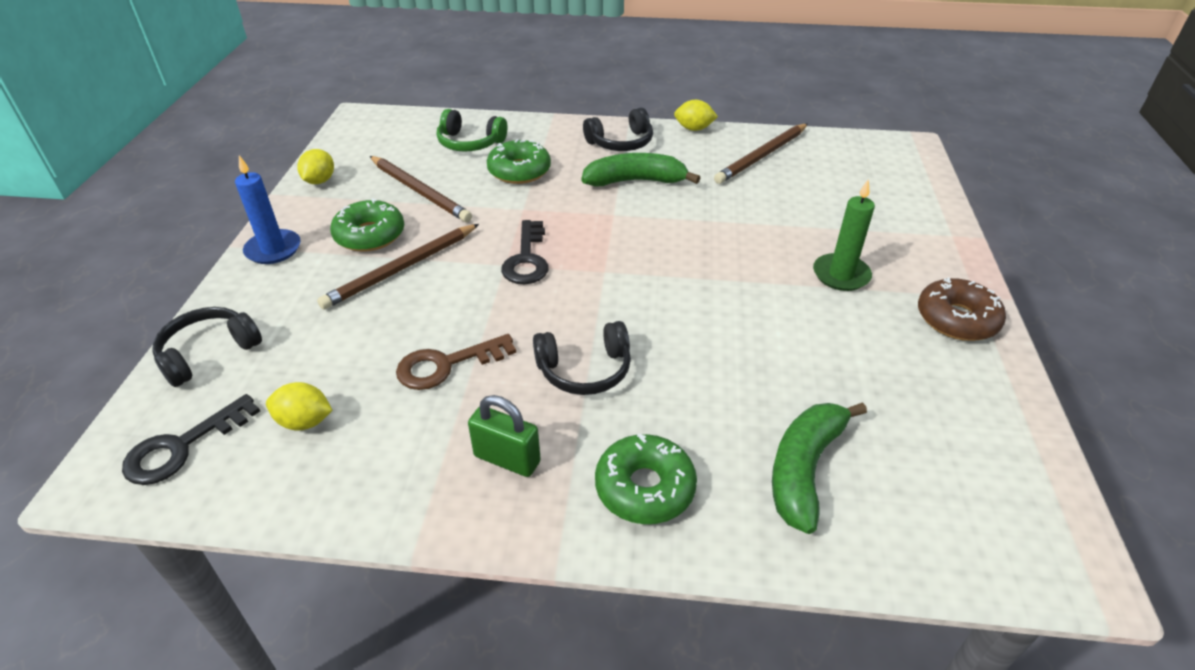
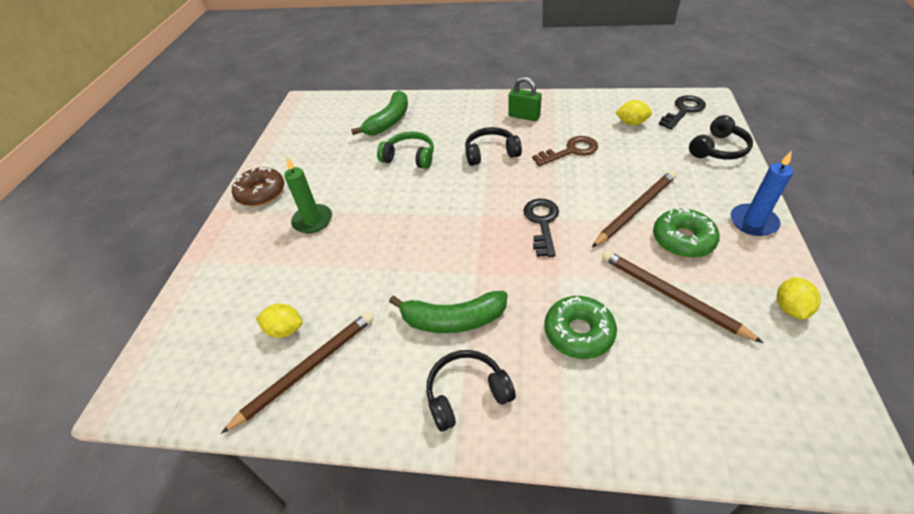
camera: 175 degrees left, 5 degrees up
(470, 143) = (658, 387): green headphones -> green headphones (410, 157)
(644, 488) = (461, 111): green donut -> none
(694, 129) = (369, 431): yellow lemon -> yellow lemon (285, 329)

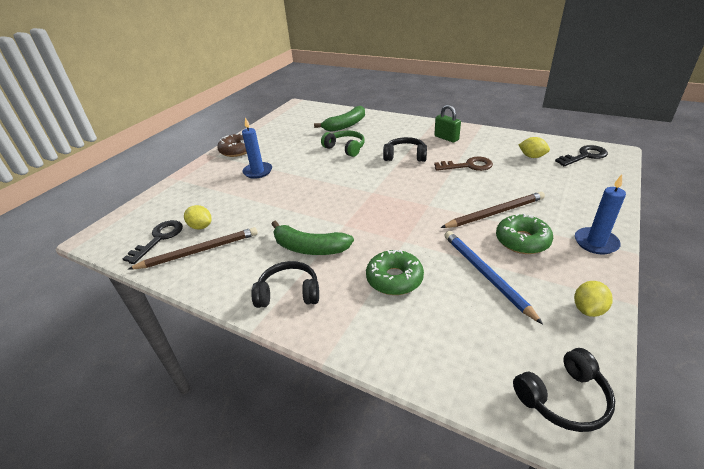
camera: 20 degrees right, 10 degrees down
(312, 220) = (258, 171): green candle -> blue candle
(542, 223) = (414, 206): black key -> black key (159, 239)
(671, 296) = (485, 275): brown pencil -> blue pencil
(718, 149) = (599, 187): black headphones -> black headphones (563, 398)

